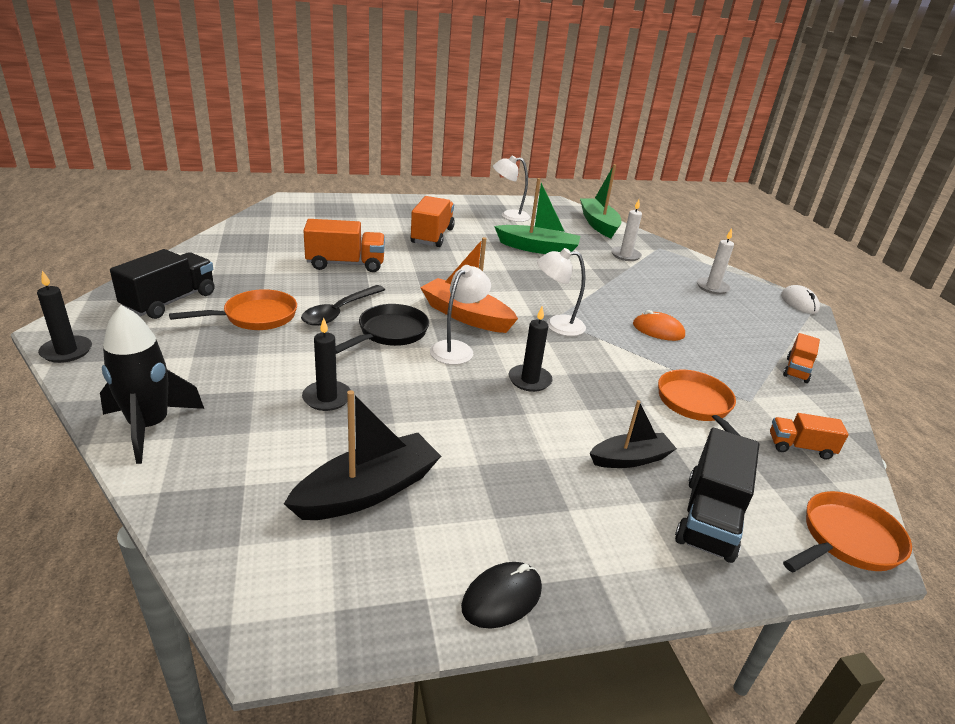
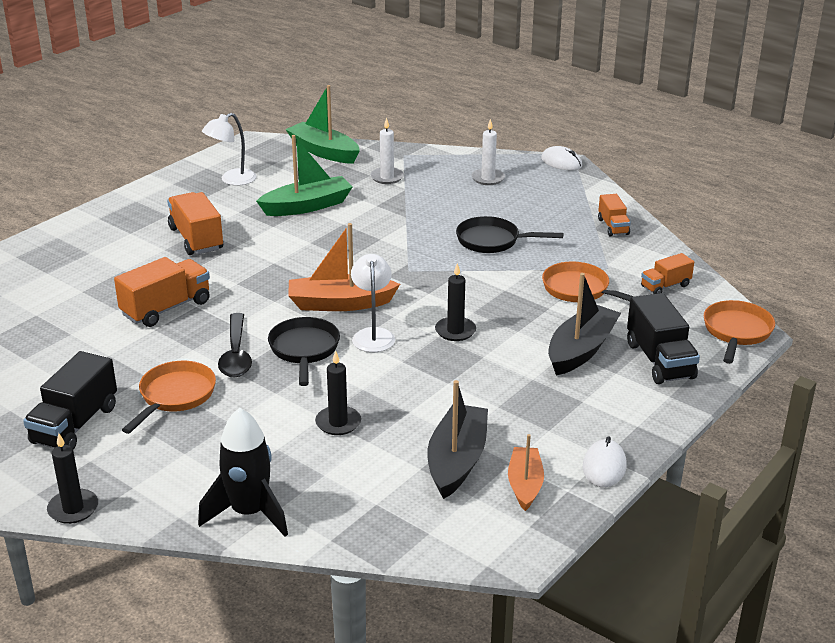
camera: 35 degrees left, 0 degrees up
(170, 301) = (75, 425): black truck -> black truck turned 150 degrees counterclockwise
(393, 559) = (525, 485): none -> orange boat
(502, 598) = (604, 466): black mouse -> white mouse
(556, 325) = (417, 275): white lamp -> none
(630, 459) = (581, 350): black boat -> black boat, size x1.56
(658, 330) = (492, 241): orange mouse -> black pan

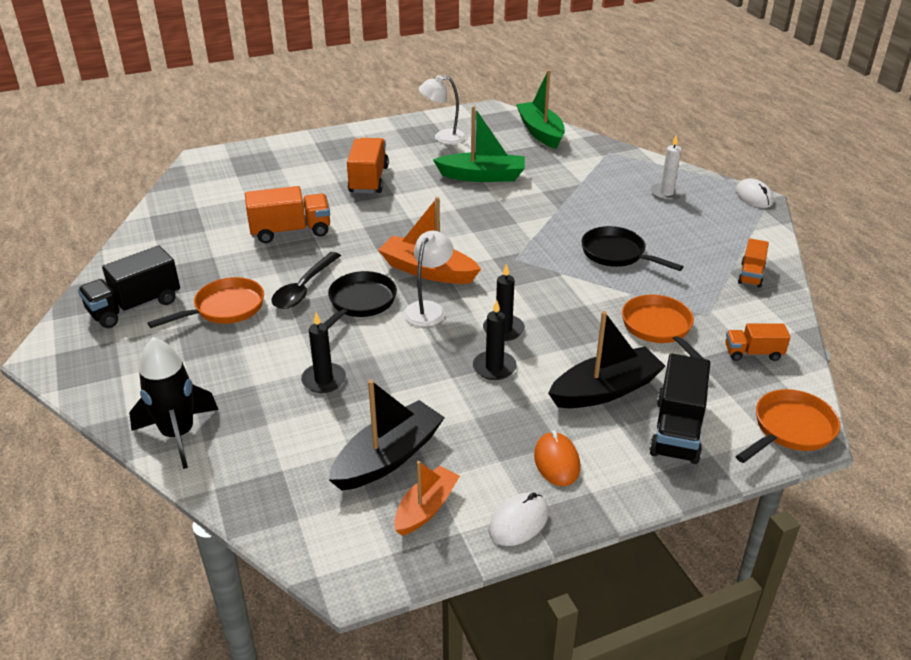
camera: 30 degrees right, 5 degrees up
(73, 509) = (65, 376): black candle -> black candle (494, 367)
(387, 177) = (574, 168): white candle -> none
(592, 414) = (557, 461): none -> orange mouse

